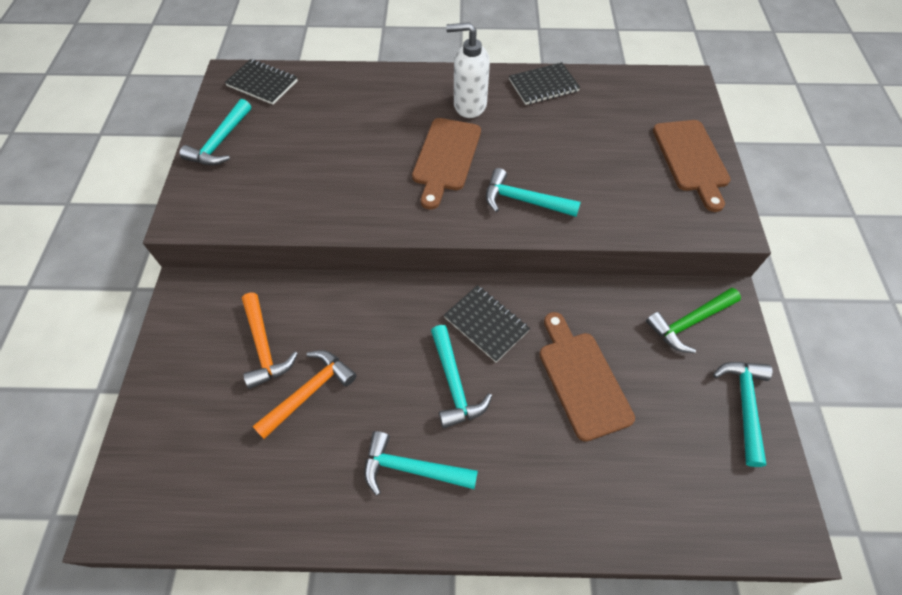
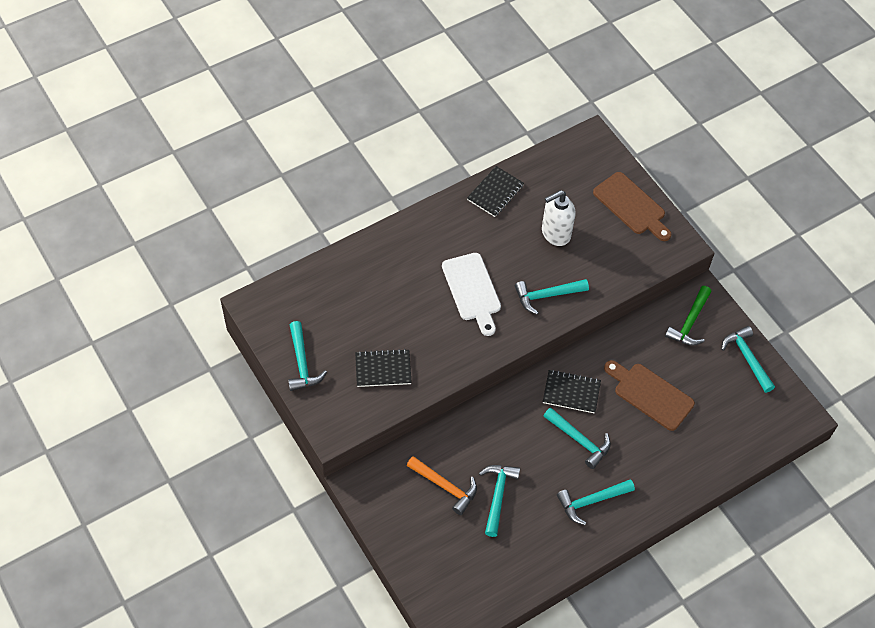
camera: 35 degrees left, 0 degrees up
(262, 83) = (285, 298): black notebook -> black notebook (383, 369)
(309, 392) = (498, 496): orange hammer -> turquoise hammer
(446, 158) = (472, 290): brown cutting board -> white cutting board
(469, 105) = (455, 237): white soap dispenser -> white soap dispenser (555, 233)

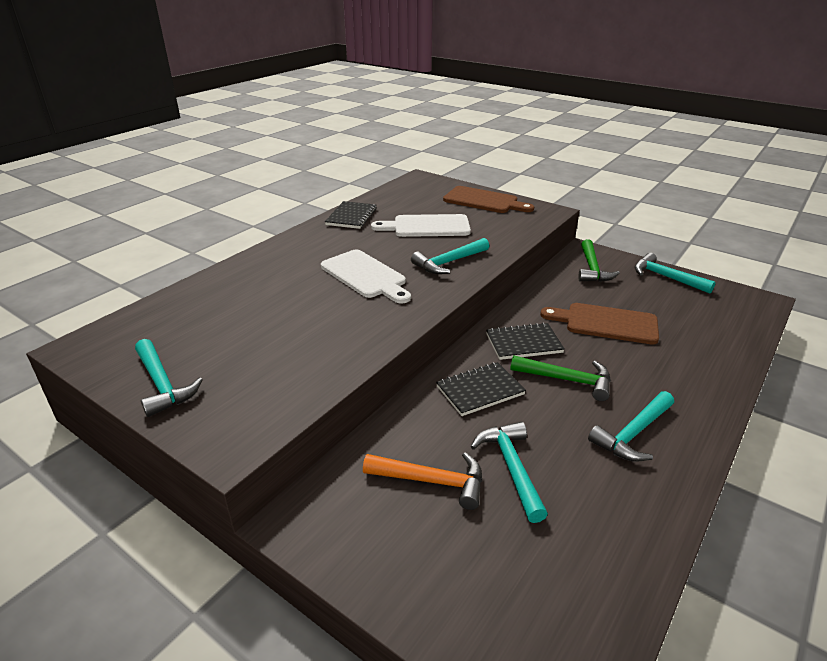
camera: 20 degrees left, 25 degrees down
(383, 369) = (285, 361): black notebook -> black notebook (480, 390)
(555, 233) = (427, 226): white soap dispenser -> white cutting board
(579, 440) = (567, 380): turquoise hammer -> green hammer

